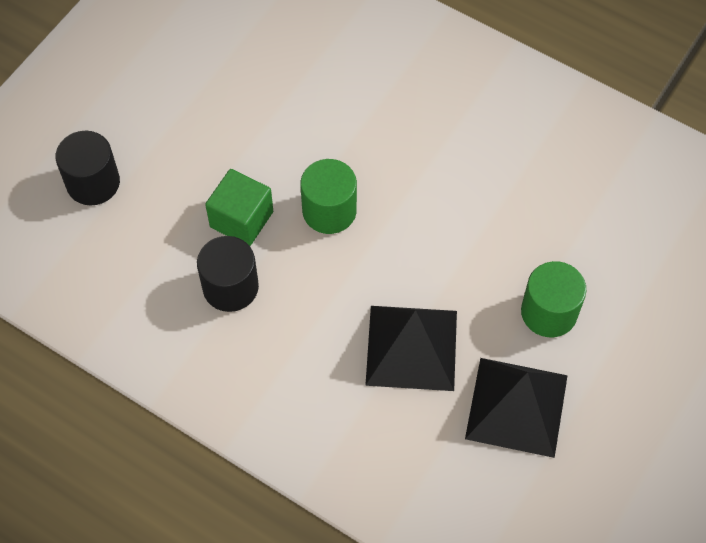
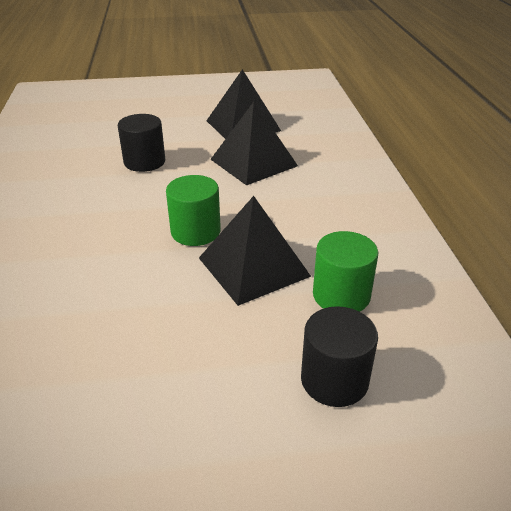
camera: 130 degrees left, 25 degrees down
(230, 287) = (312, 241): black cylinder -> black cylinder (144, 162)
(241, 219) = (254, 267): green cube -> black pyramid
(549, 312) = (174, 136): green cylinder -> green cylinder (341, 295)

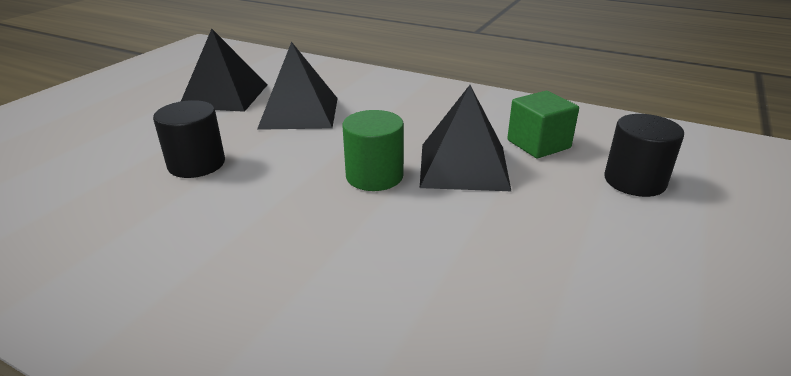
camera: 55 degrees left, 5 degrees down
(341, 295) = (538, 144): green cylinder -> green cube

